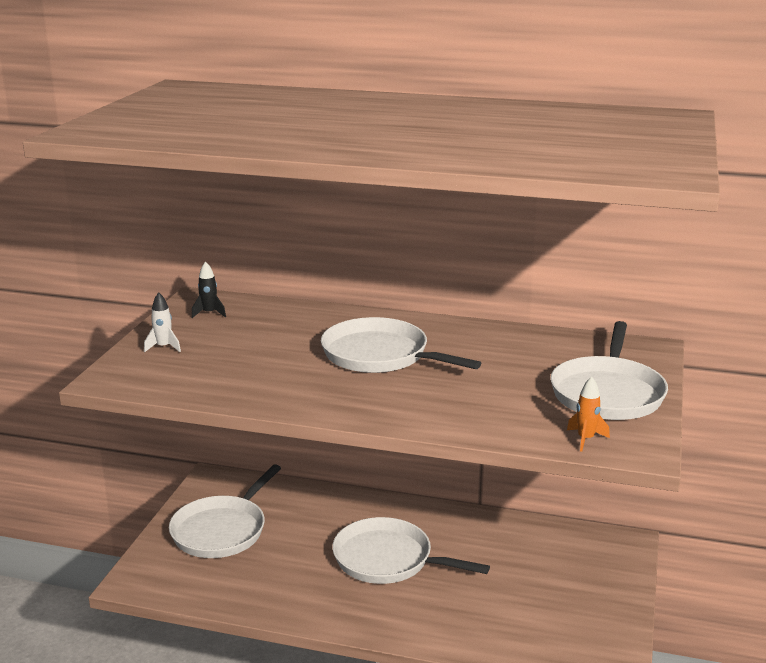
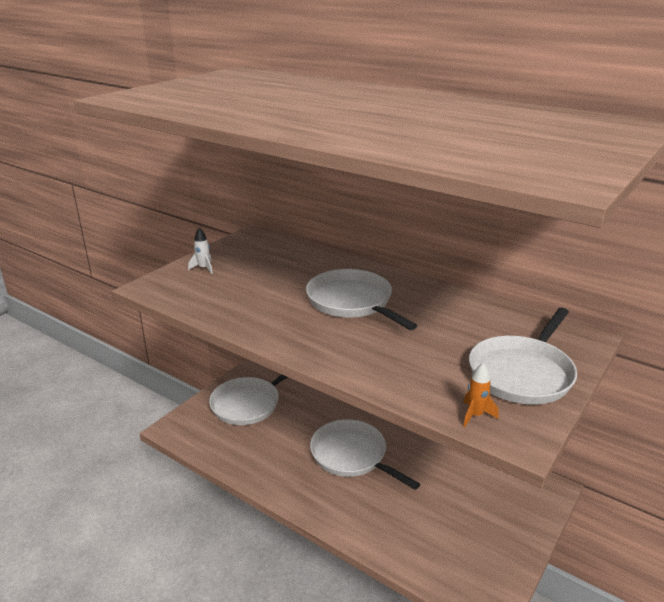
camera: 20 degrees right, 5 degrees up
(209, 313) = (253, 247): black rocket -> none

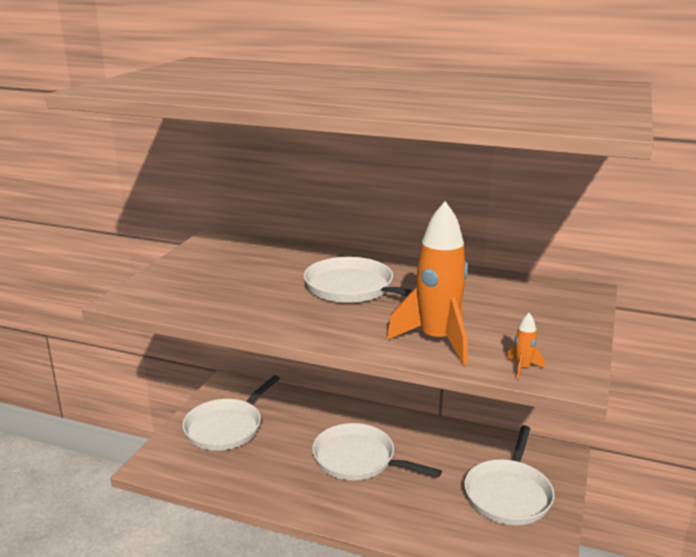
camera: 15 degrees left, 5 degrees down
(203, 268) = (176, 275): white rocket -> none
(404, 370) = (437, 340): none -> orange rocket
(522, 373) = (546, 328): white pan -> white pan (508, 494)

